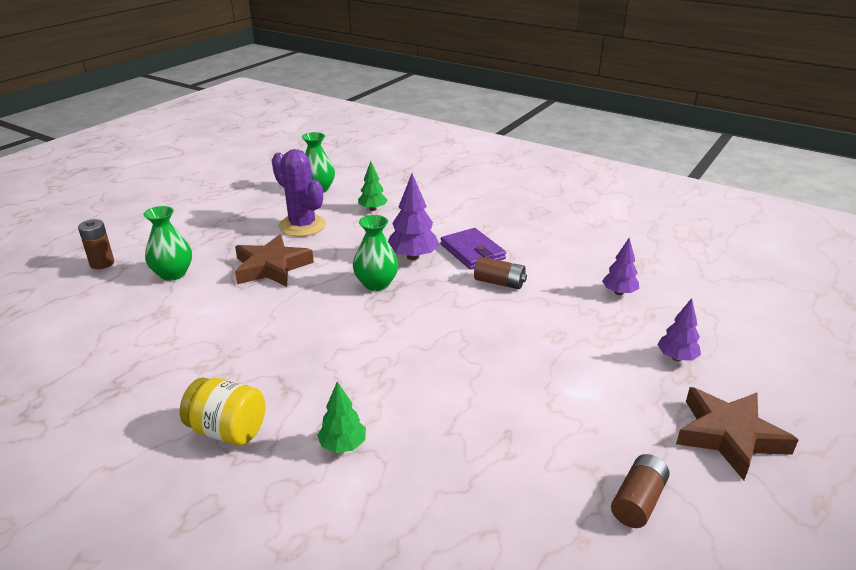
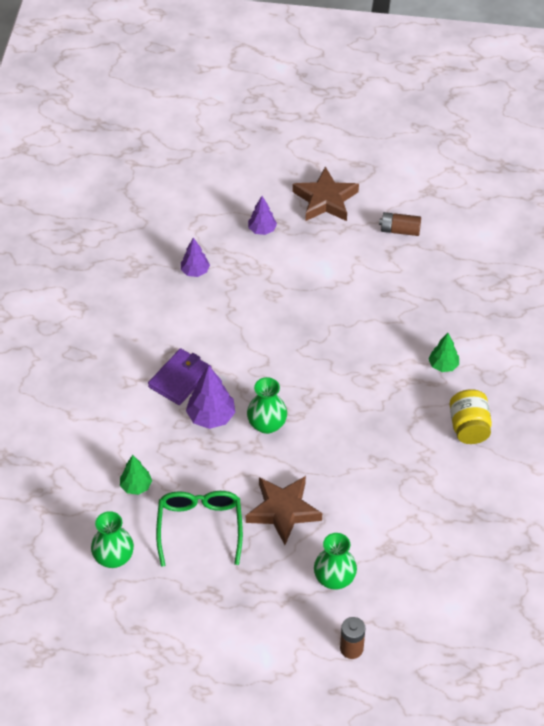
camera: 115 degrees left, 20 degrees up
(302, 226) = (200, 528): purple cactus -> green glasses
(499, 283) = (220, 346): brown battery -> none

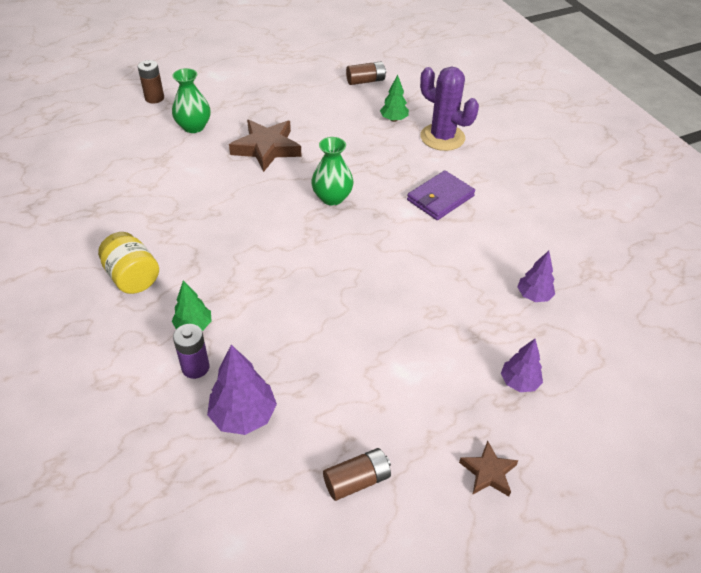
camera: 145 degrees right, 5 degrees down
(113, 440) = (442, 137): none -> purple cactus
(113, 557) = (365, 81): green vase -> brown battery
(180, 379) = (440, 198): purple wallet -> purple wallet turned 45 degrees clockwise
(200, 528) = (322, 116): green glasses -> none
(211, 417) = (384, 183): purple tree -> purple tree (243, 416)
(325, 200) = (488, 472): brown star -> brown star, size x0.55
(456, 336) = (195, 367): none -> purple battery

